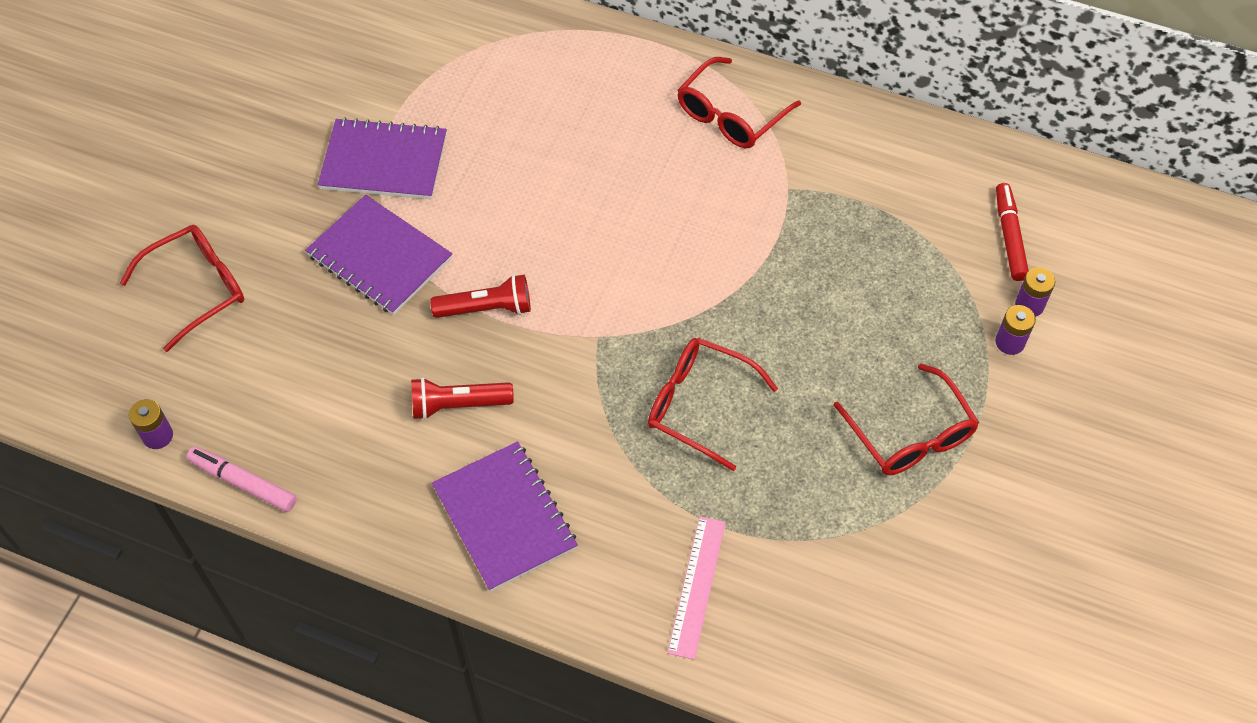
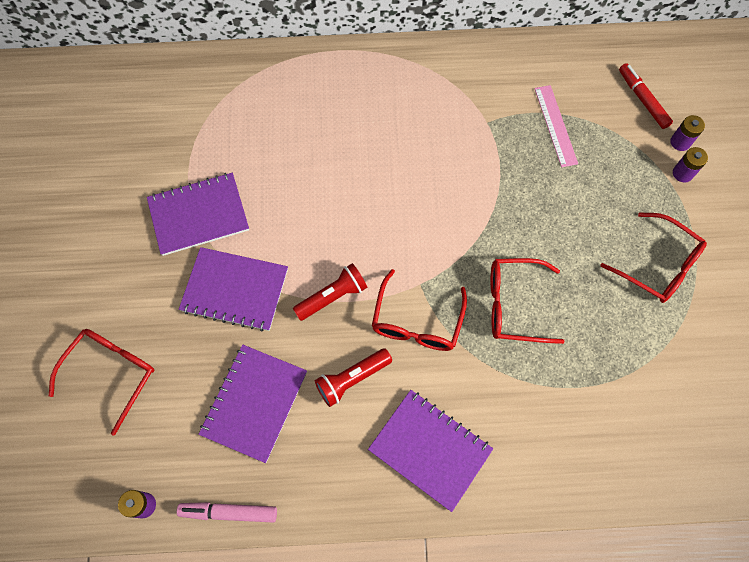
camera: 25 degrees left, 10 degrees up
(334, 384) = (254, 403): none -> purple notebook
(697, 586) = (584, 438): pink ruler -> pink ruler (555, 125)
(730, 115) = (421, 84): red glasses -> red glasses (417, 322)

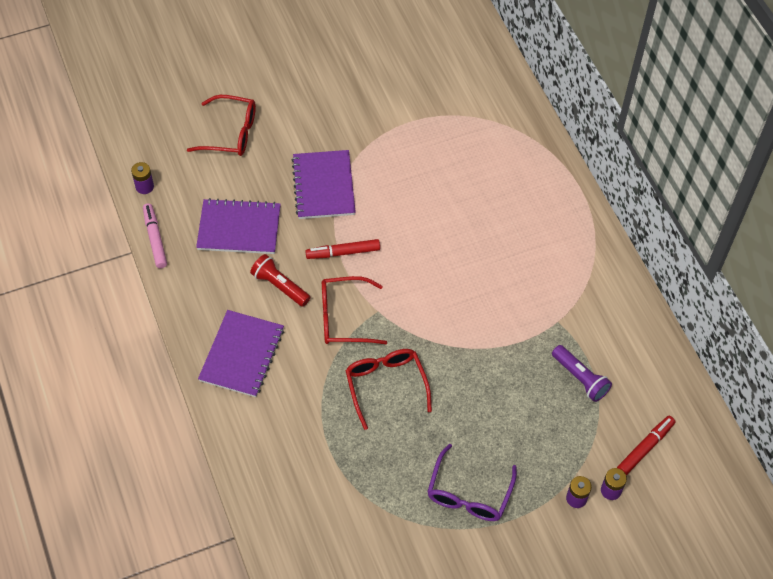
camera: 70 degrees right, 10 degrees down
(199, 215) = (377, 141): purple notebook -> none
(332, 297) = (343, 253): red flashlight -> red marker
(555, 125) = (580, 378): pink ruler -> purple flashlight
(658, 265) = (469, 493): red glasses -> purple glasses

